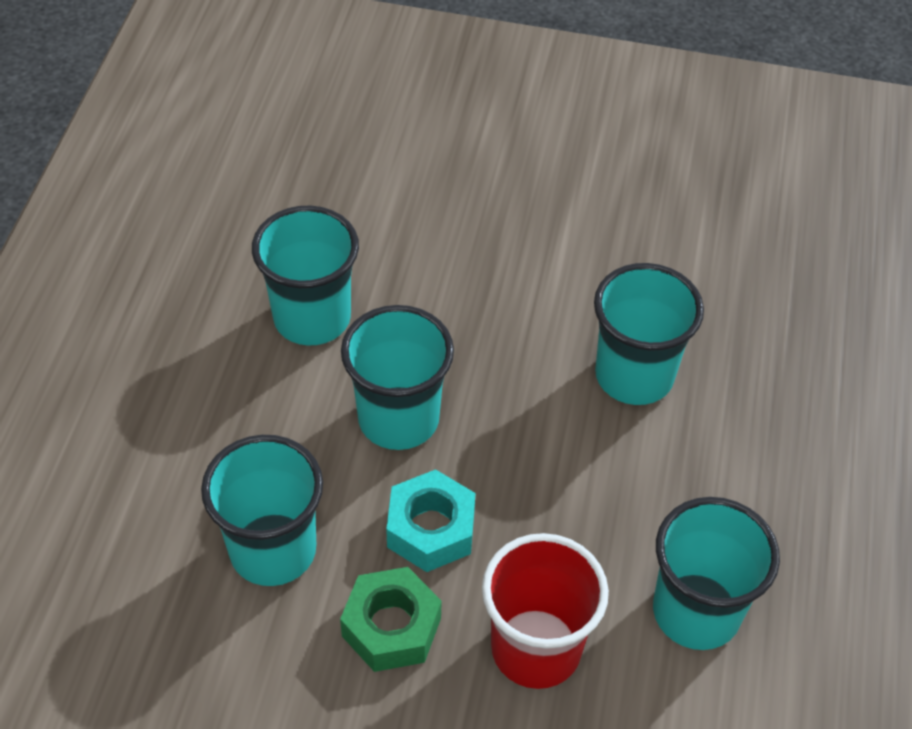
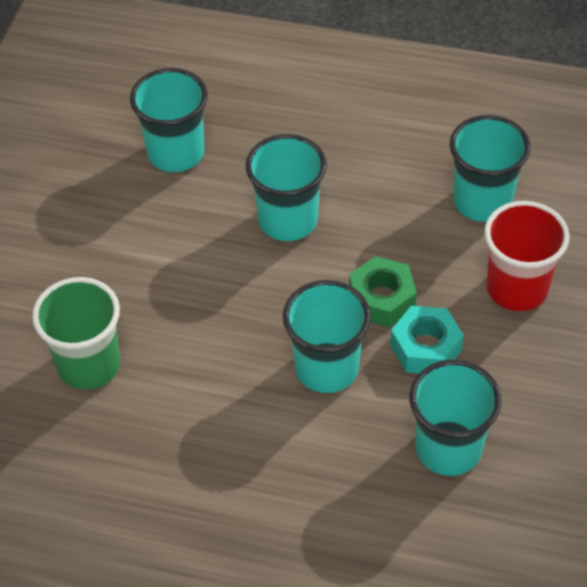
camera: 85 degrees left, 0 degrees up
(312, 318) = (222, 430): turquoise cup -> turquoise cup (176, 153)
(391, 627) = (507, 371): green nut -> green nut (381, 299)
(405, 196) = (89, 365): none -> green cup

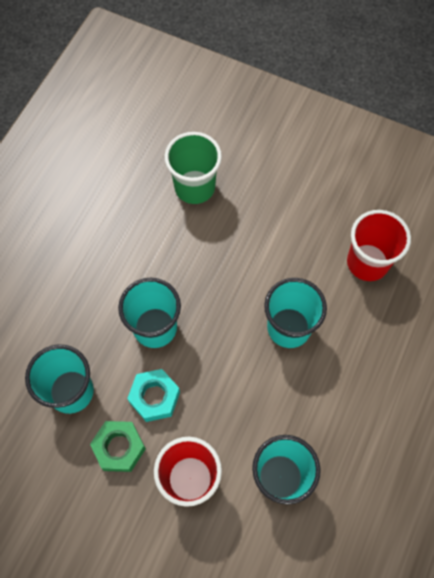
camera: 100 degrees right, 15 degrees up
(176, 153) = (367, 262): turquoise cup -> red cup
(381, 299) = (203, 377): green nut -> green nut (119, 447)

